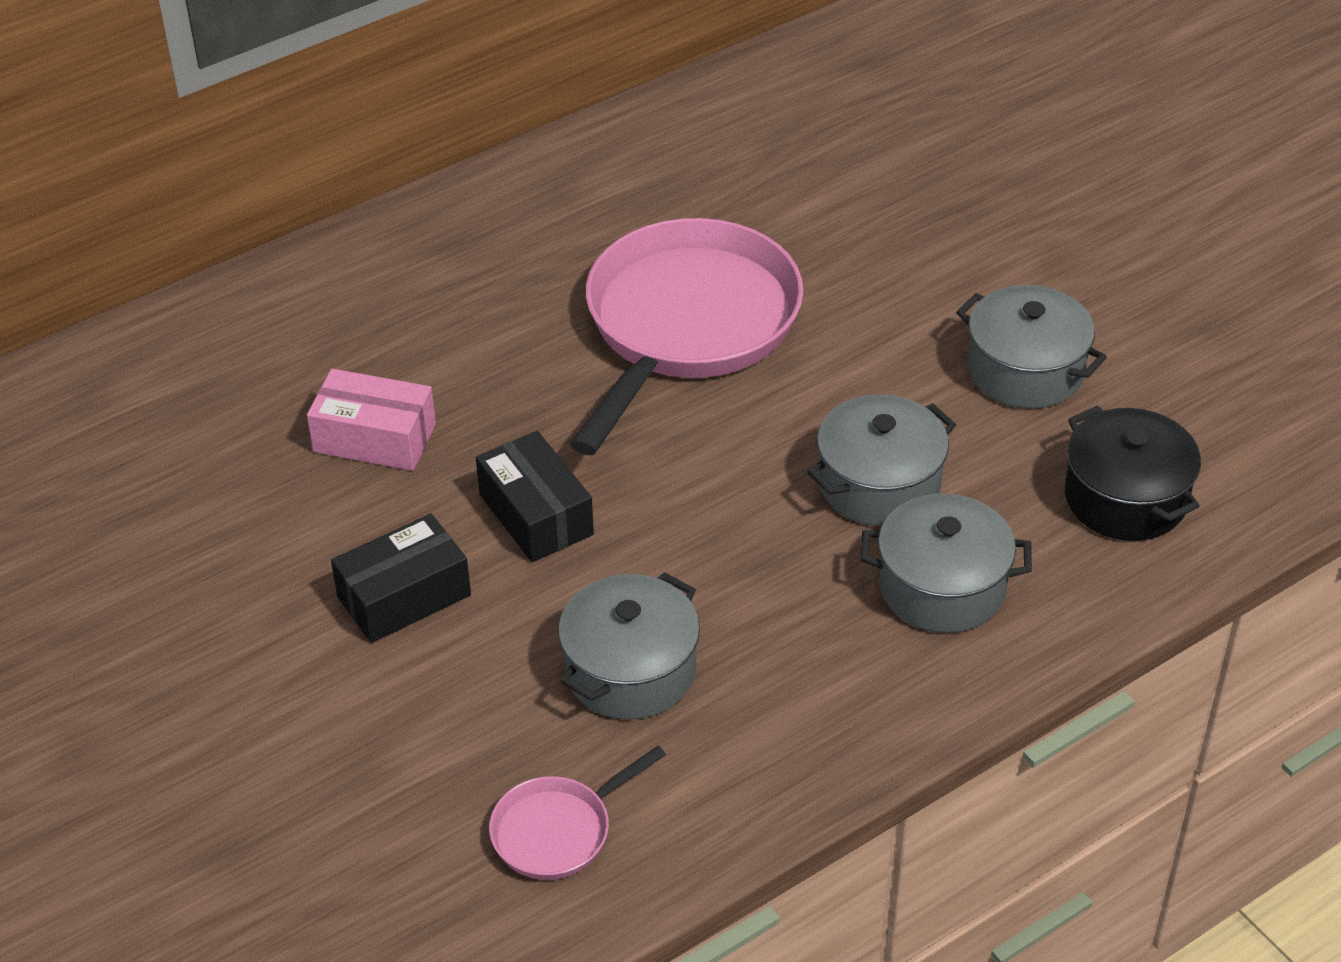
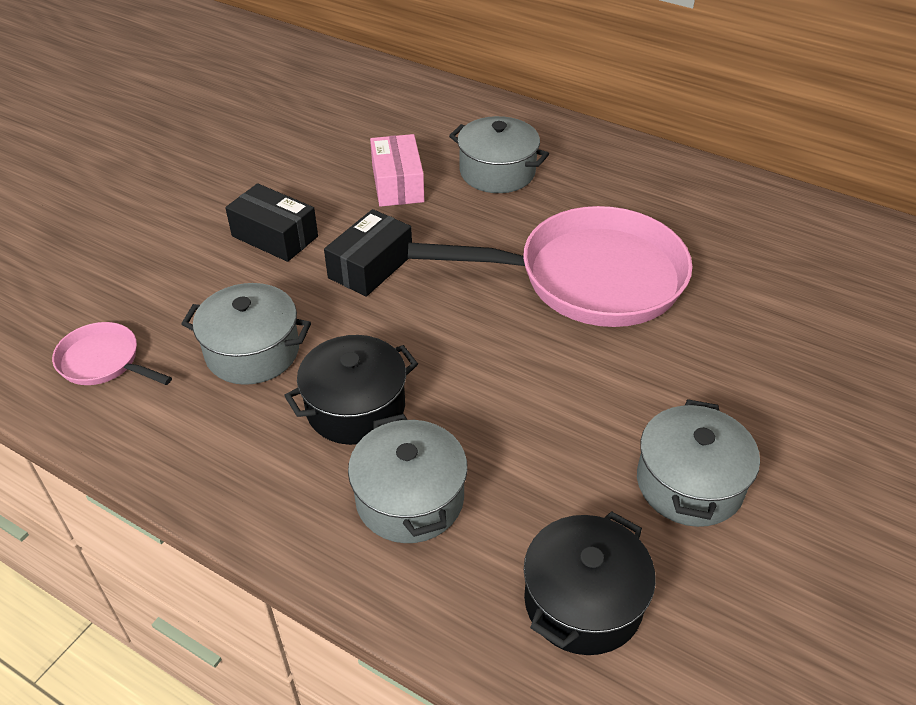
camera: 65 degrees right, 0 degrees up
(783, 596) = (356, 407): none -> black pot
(879, 484) = (499, 427): grey pot -> grey pot (497, 172)

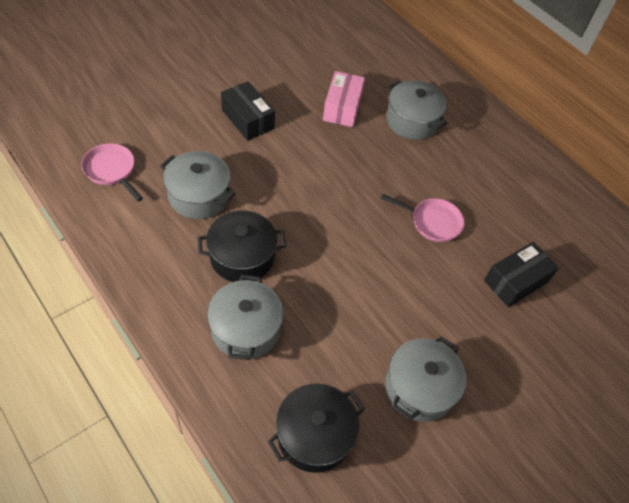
camera: 15 degrees right, 10 degrees up
(370, 266) = (296, 162): black box -> black box (516, 281)
(589, 278) = (432, 222): pink pan -> pink pan, size x0.45

